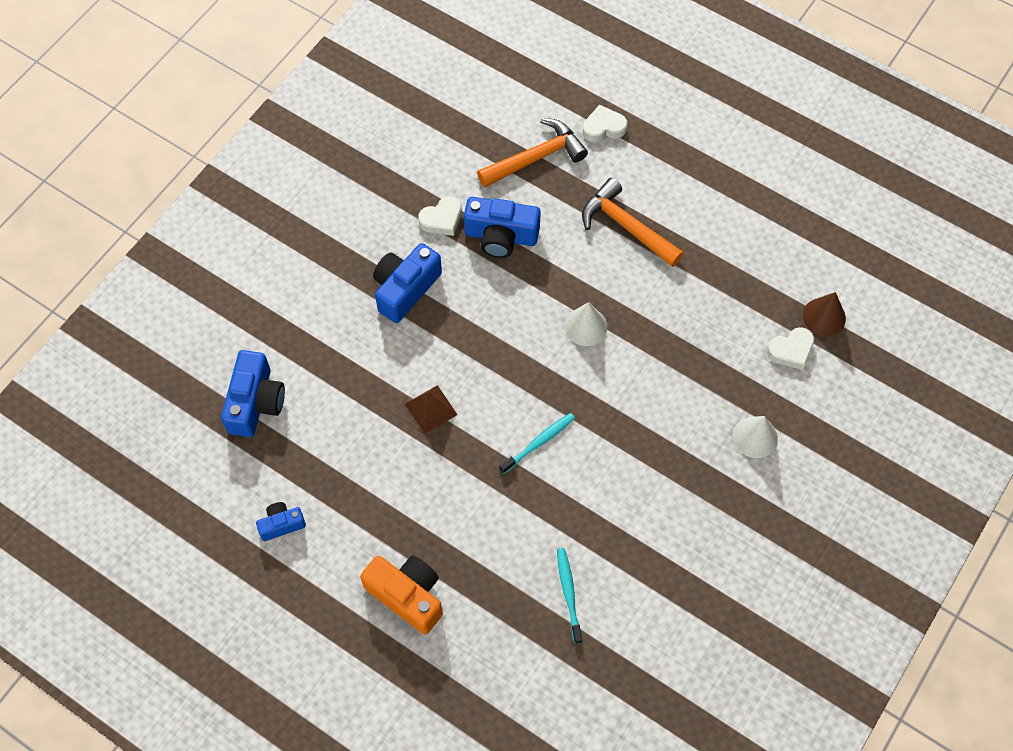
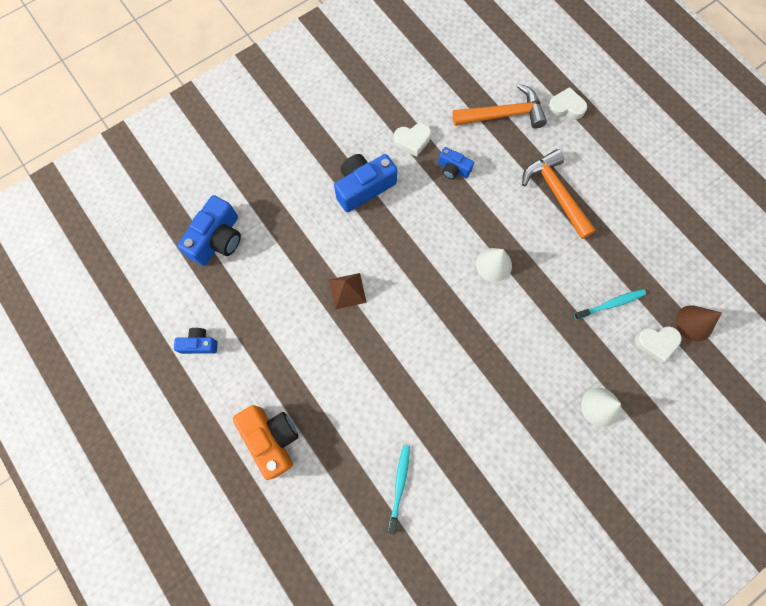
camera: 20 degrees right, 10 degrees up
(501, 236) = (453, 169): blue camera -> blue camera, size x0.56
(539, 442) = (422, 348): turquoise toothbrush -> turquoise toothbrush (611, 304)

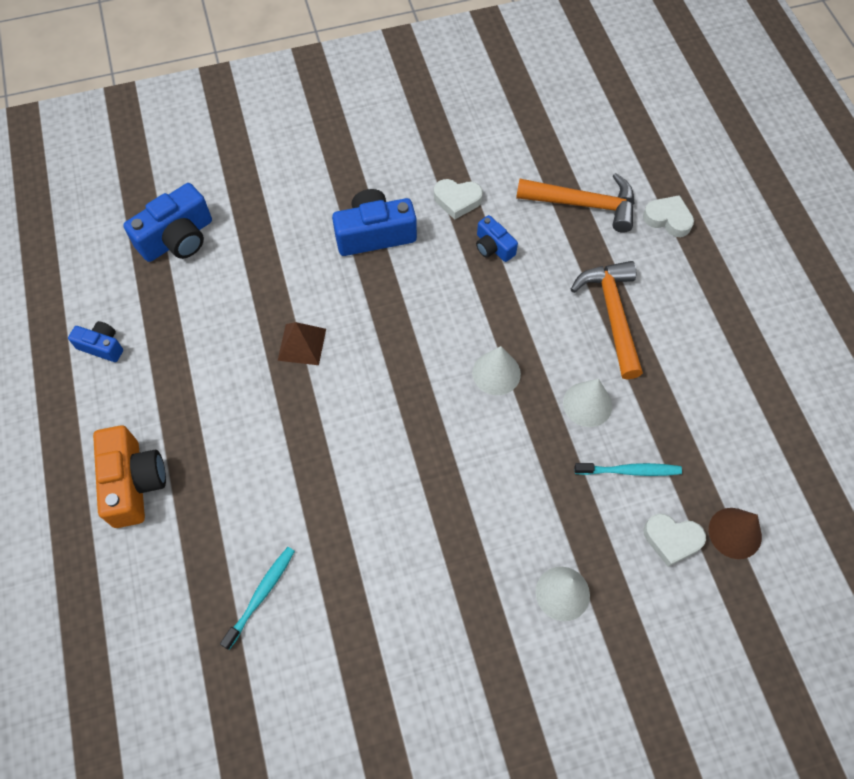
camera: 20 degrees right, 10 degrees down
(564, 266) = (587, 404): none -> white cone

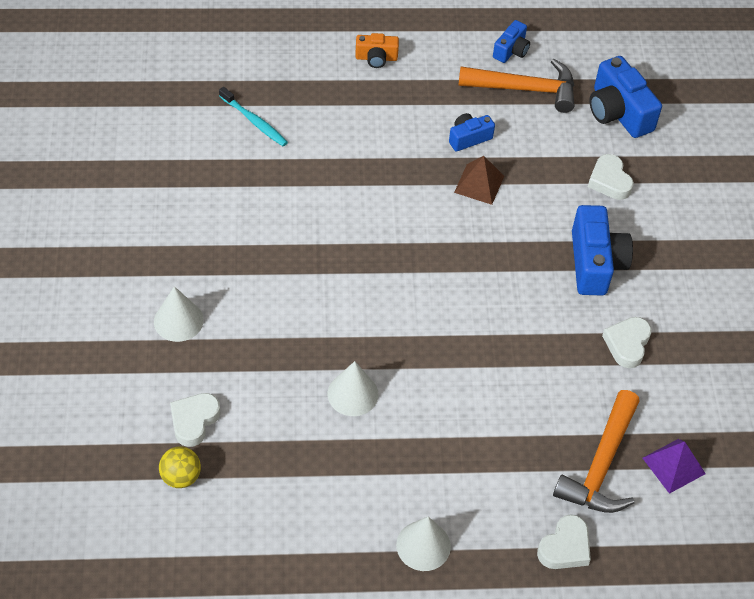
camera: 100 degrees right, 10 degrees down
(134, 483) = (376, 58): orange camera -> orange camera, size x0.56
(271, 235) = (609, 181): none -> white heart
(493, 247) = (559, 362): blue camera -> blue camera (469, 138)
(496, 373) = (408, 326): white cone -> white cone (423, 545)
(564, 157) = (673, 465): none -> purple pyramid
(612, 314) = (449, 448): orange hammer -> orange hammer (525, 89)
(630, 471) = (272, 408): turquoise toothbrush -> none
(735, 533) = (181, 477): brown cone -> yellow ball

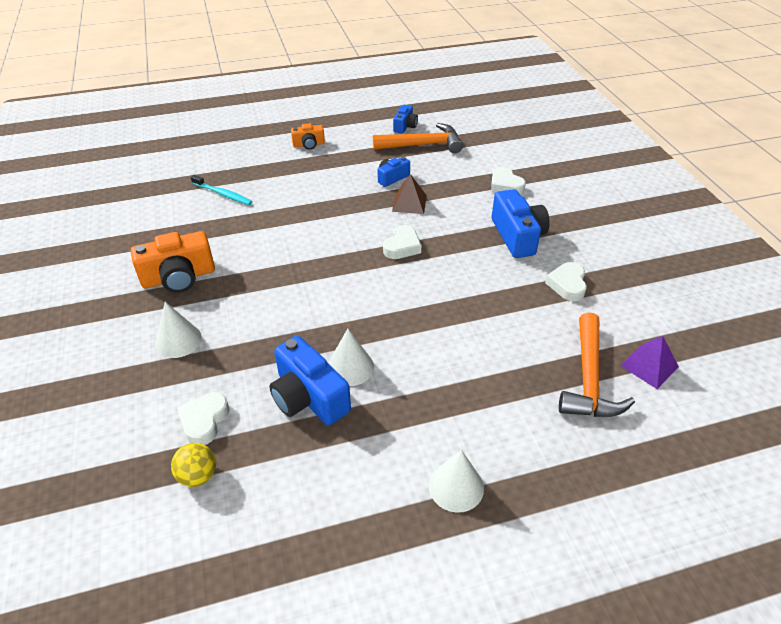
camera: 10 degrees left, 10 degrees down
(188, 237) = (179, 277): none -> orange camera
(565, 547) = (589, 456): white heart -> white heart (402, 246)
(618, 112) = (494, 147): blue camera -> blue camera (308, 397)

